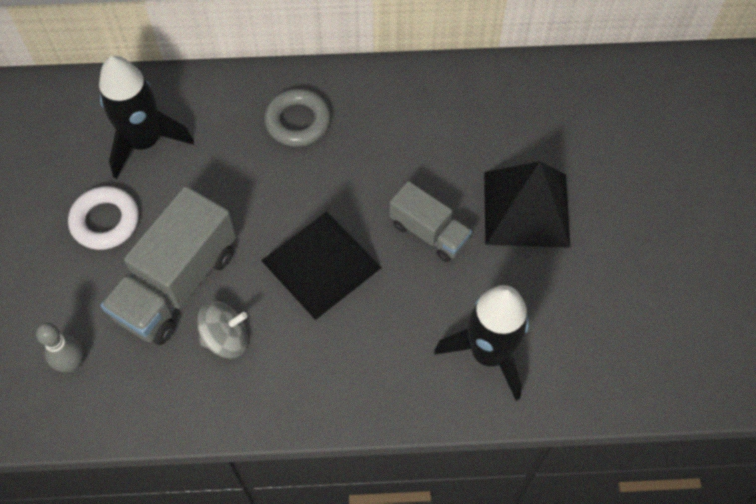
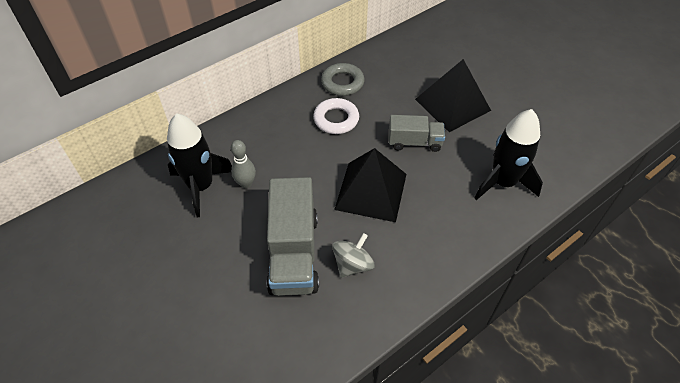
camera: 35 degrees left, 10 degrees down
(72, 363) = (265, 343): grey bowling pin -> grey bowling pin (246, 183)
(105, 221) = (213, 245): white ring -> white ring (336, 119)
(297, 122) = (289, 127): grey ring -> grey ring (342, 83)

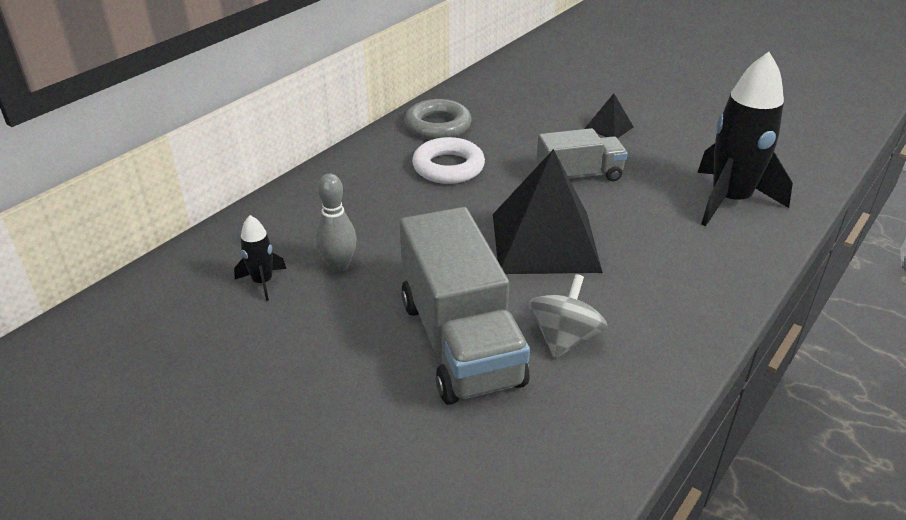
camera: 15 degrees left, 15 degrees down
(201, 186) = (262, 282): black rocket -> black rocket, size x0.46
(452, 104) = (609, 127): black pyramid -> black pyramid, size x0.44

